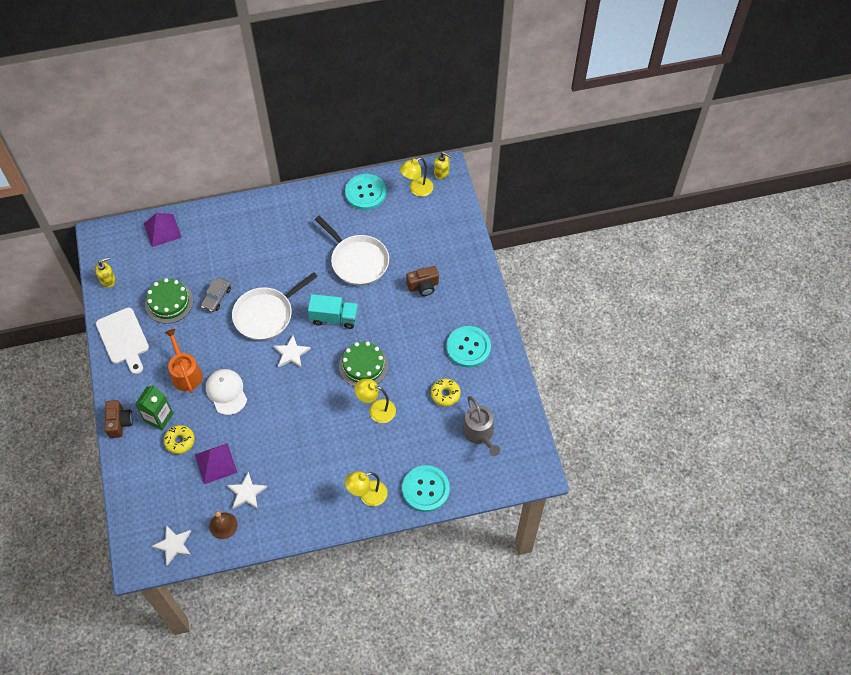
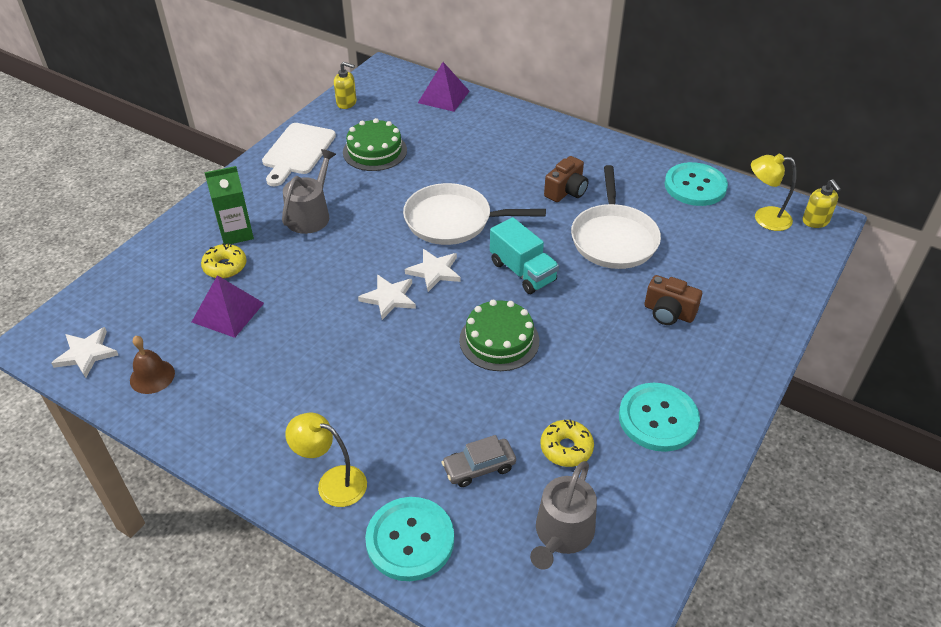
camera: 45 degrees right, 15 degrees down
(119, 423) = (199, 212): brown camera -> brown camera (566, 191)
(185, 373) = (311, 215): orange watering can -> grey watering can
(216, 297) = (423, 175): grey car -> grey car (479, 467)
(226, 392) = (325, 258): white cap -> none
(247, 492) = (216, 365): white star -> white star (389, 298)
(376, 409) = (459, 397): yellow lamp -> none

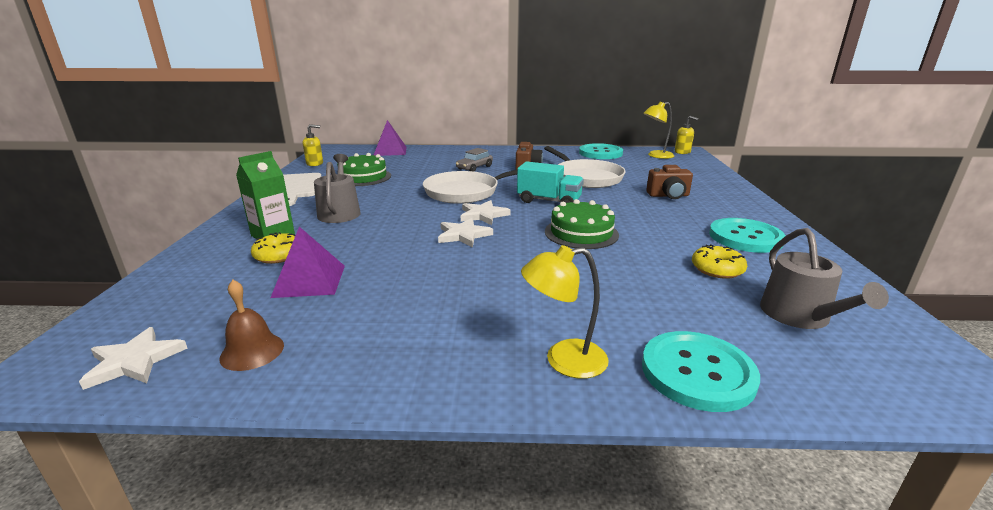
camera: 30 degrees left, 20 degrees down
(479, 467) = (675, 301): grey car -> grey car (474, 168)

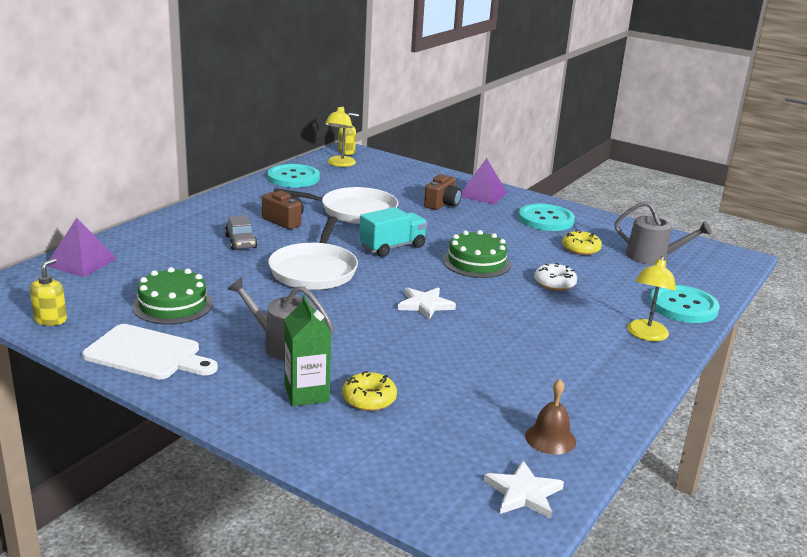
camera: 60 degrees left, 0 degrees up
(309, 281) = (447, 394): purple pyramid -> purple pyramid (482, 194)
(483, 215) = (388, 283): white star -> none
(604, 275) = (554, 283): none -> white donut

